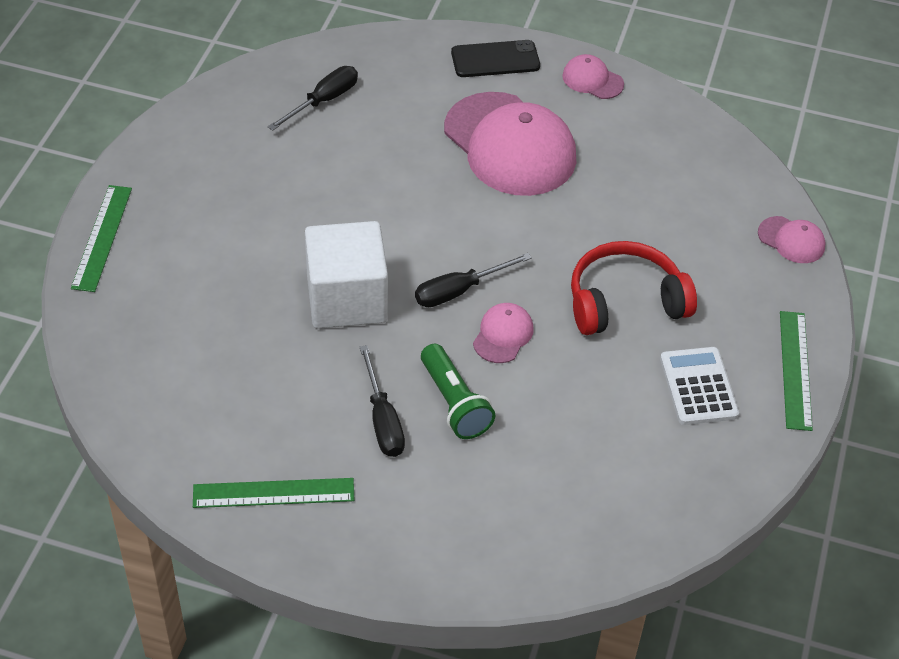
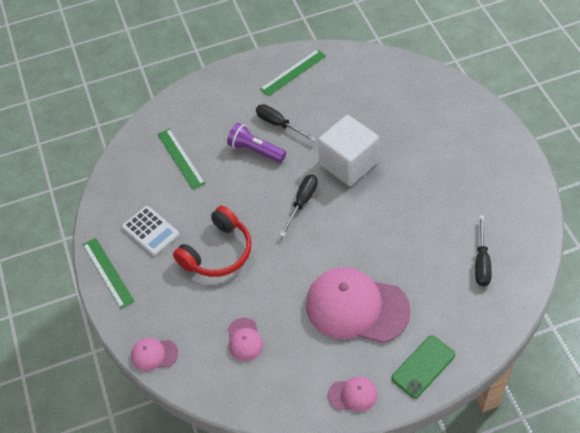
camera: 150 degrees right, 5 degrees up
(102, 237) = (486, 117): green ruler -> green ruler (180, 158)
(454, 403) = (255, 150): green flashlight -> purple flashlight
(495, 59) = (423, 366): black phone -> green phone
(503, 335) = (262, 195): pink cap -> pink cap (244, 339)

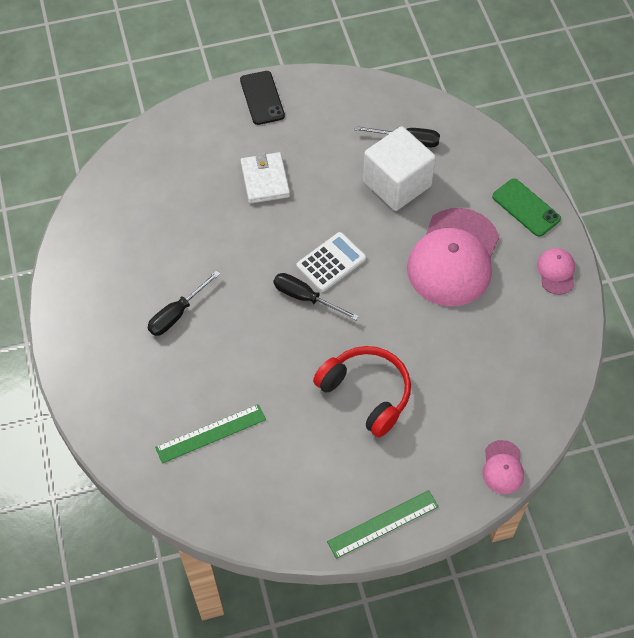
camera: 90 degrees left, 5 degrees up
(151, 231) = (325, 471): white calculator -> white calculator (331, 262)
(244, 339) = (487, 369): pink cap -> none
(255, 150) = (215, 343): purple flashlight -> none
(293, 72) = (90, 291): green ruler -> none
(348, 163) = (255, 244): white cube -> white cube (397, 184)
(414, 162) = (265, 180): none -> white wallet
(502, 149) = (262, 98): none -> black phone

